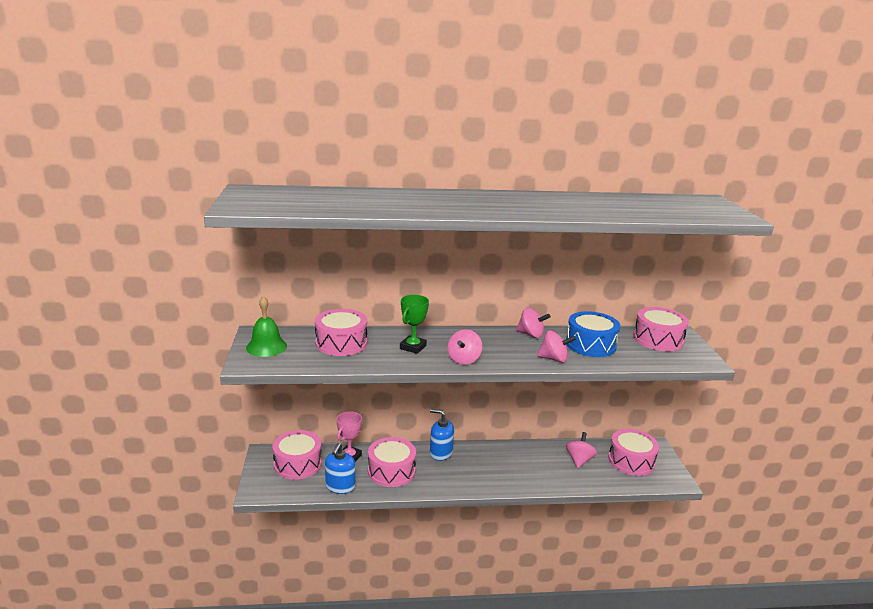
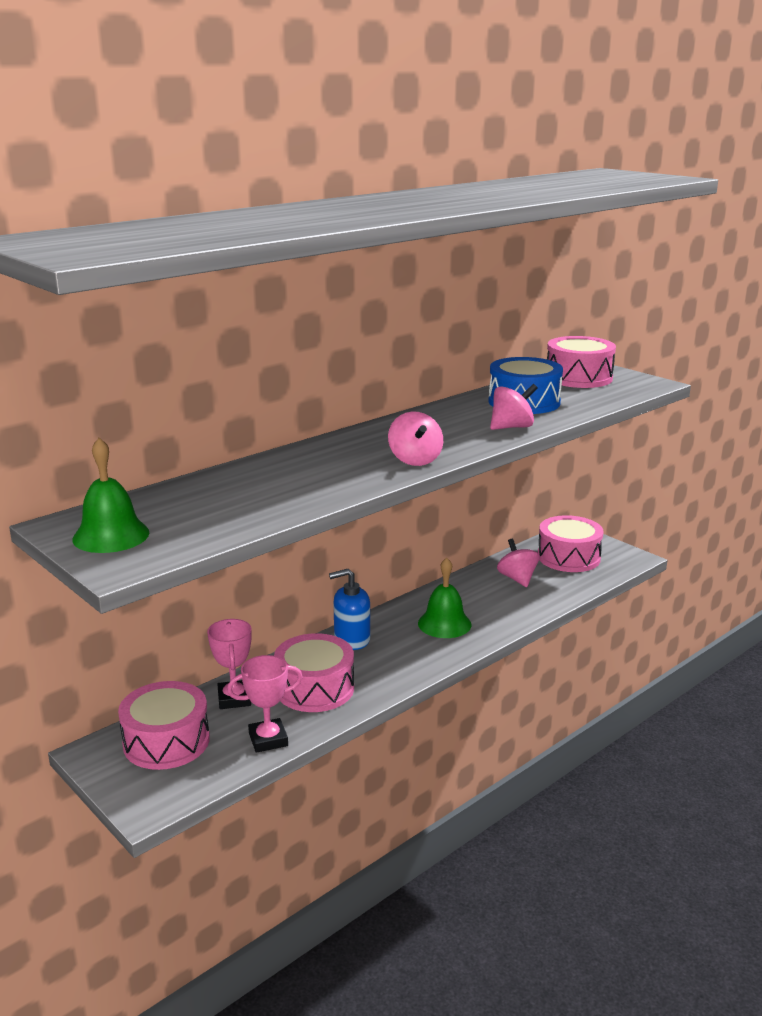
camera: 35 degrees left, 0 degrees up
(340, 486) = (268, 739): blue soap dispenser -> pink trophy
(341, 343) = (221, 494): pink drum -> none
(413, 347) = (328, 467): green trophy -> none
(501, 467) = (444, 624): none -> green bell
(531, 335) = (444, 412): pink spinning top -> none

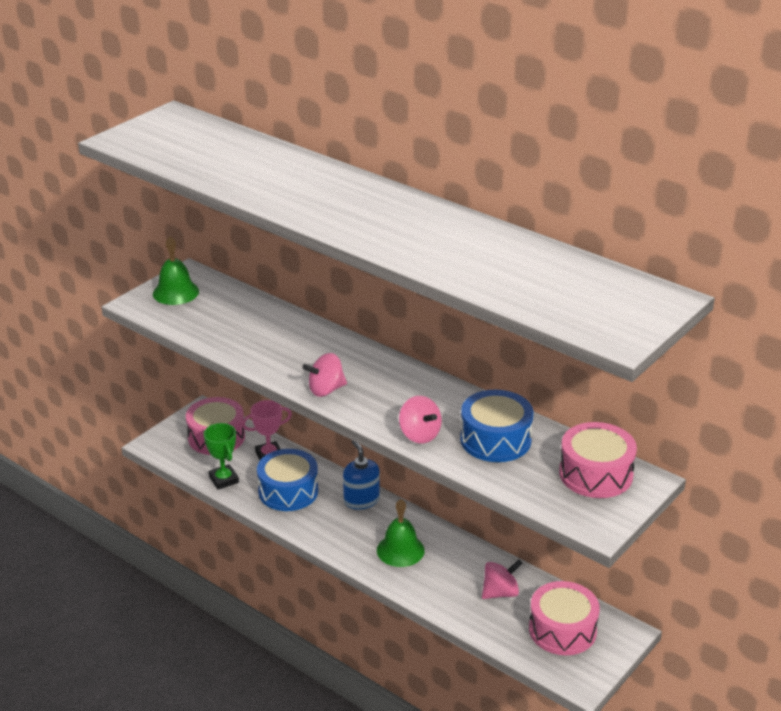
camera: 80 degrees right, 10 degrees up
(268, 739) = (224, 479): pink trophy -> green trophy
(315, 688) = (288, 491): pink drum -> blue drum

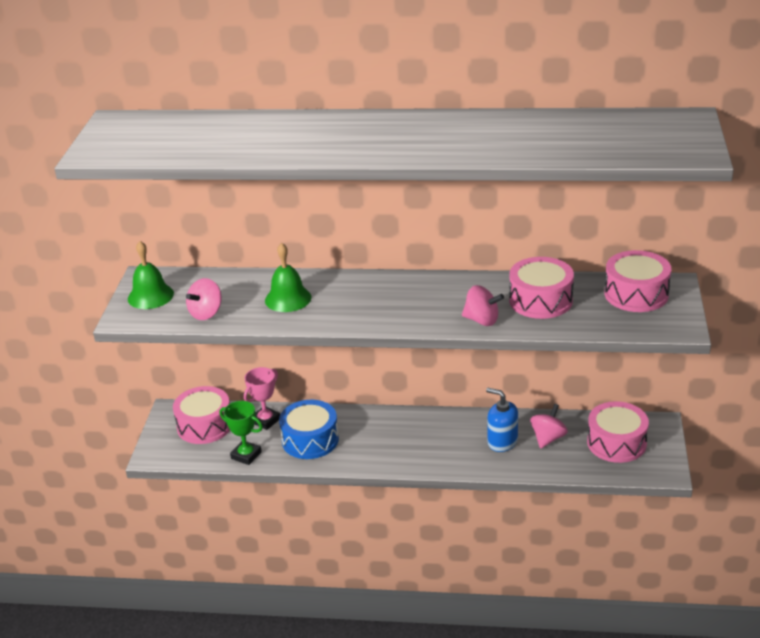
camera: 30 degrees left, 0 degrees up
(326, 390) = (370, 318): pink spinning top -> pink spinning top (206, 313)
(361, 500) = (376, 420): blue soap dispenser -> blue soap dispenser (502, 442)
(400, 550) = (444, 443): green bell -> green bell (288, 298)
(495, 439) = (540, 300): blue drum -> pink drum

